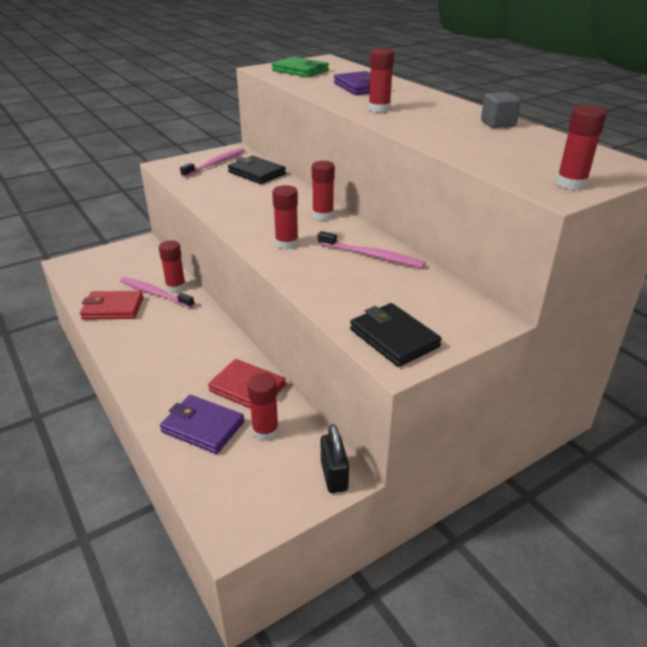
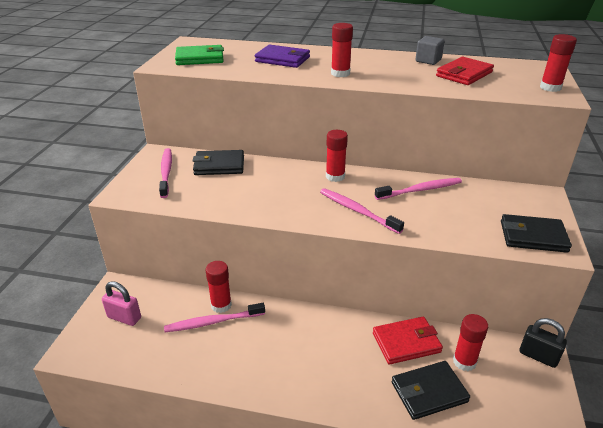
camera: 45 degrees left, 0 degrees up
(113, 308) = (199, 359): red wallet -> red wallet (464, 74)
(117, 262) = (124, 317): none -> pink padlock
(203, 427) = (429, 392): purple wallet -> black wallet
(287, 243) = (357, 211): red glue stick -> pink toothbrush

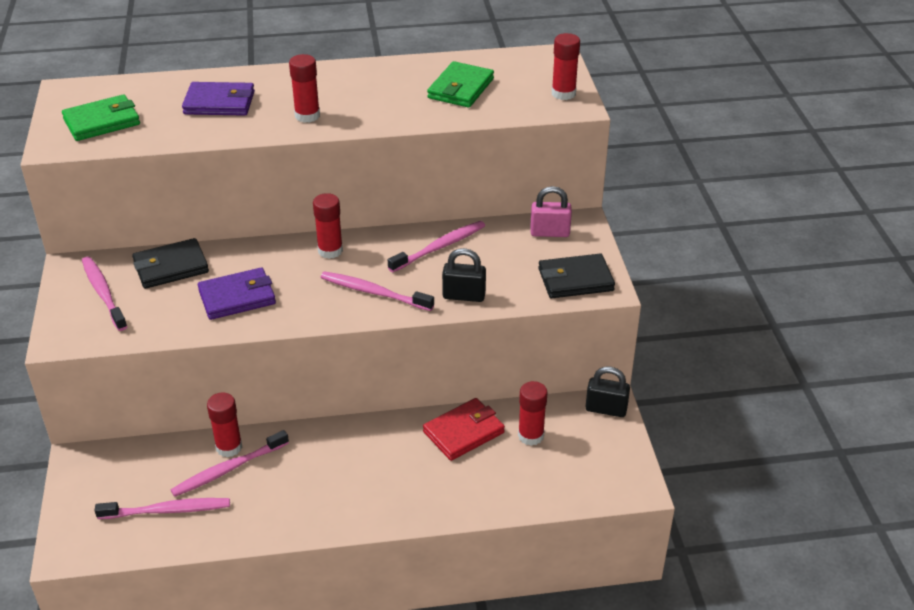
camera: 20 degrees left, 5 degrees up
(124, 317) = (111, 494): pink padlock -> pink padlock (550, 232)
(155, 342) = (168, 510): none -> pink toothbrush
(254, 193) = (237, 297): none -> purple wallet
(428, 60) = (411, 71): grey cube -> none
(429, 392) = (500, 477): black wallet -> none
(430, 228) = (464, 296): none -> black padlock
(464, 74) = (460, 88): red wallet -> green wallet

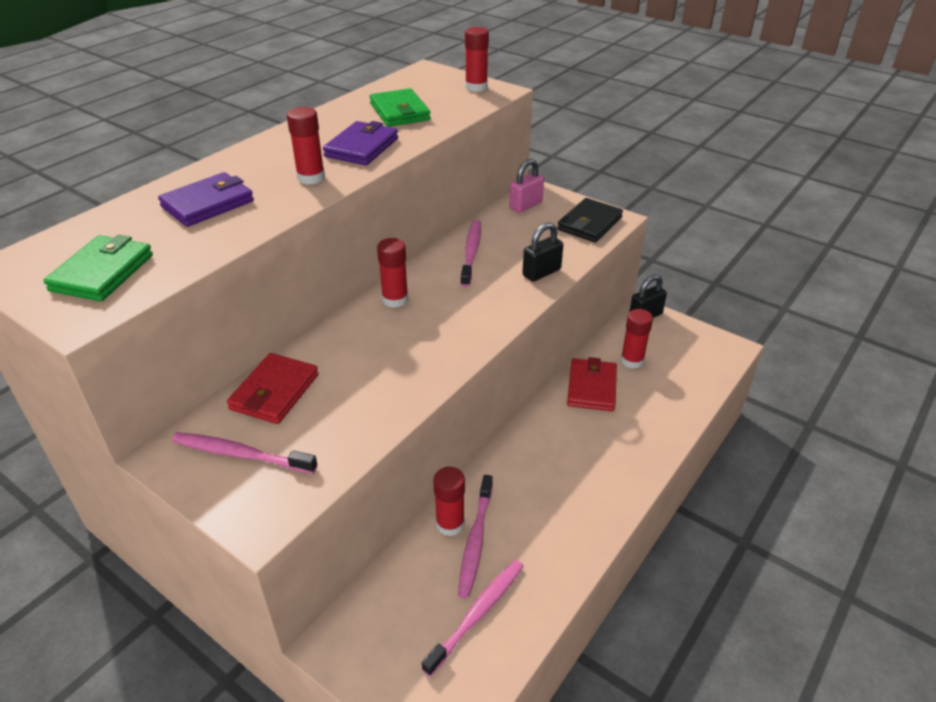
camera: 45 degrees left, 0 degrees up
(171, 267) = (274, 392): black wallet -> red wallet
(237, 297) = (377, 377): purple wallet -> purple wallet (362, 147)
(373, 292) = (477, 307): pink toothbrush -> none

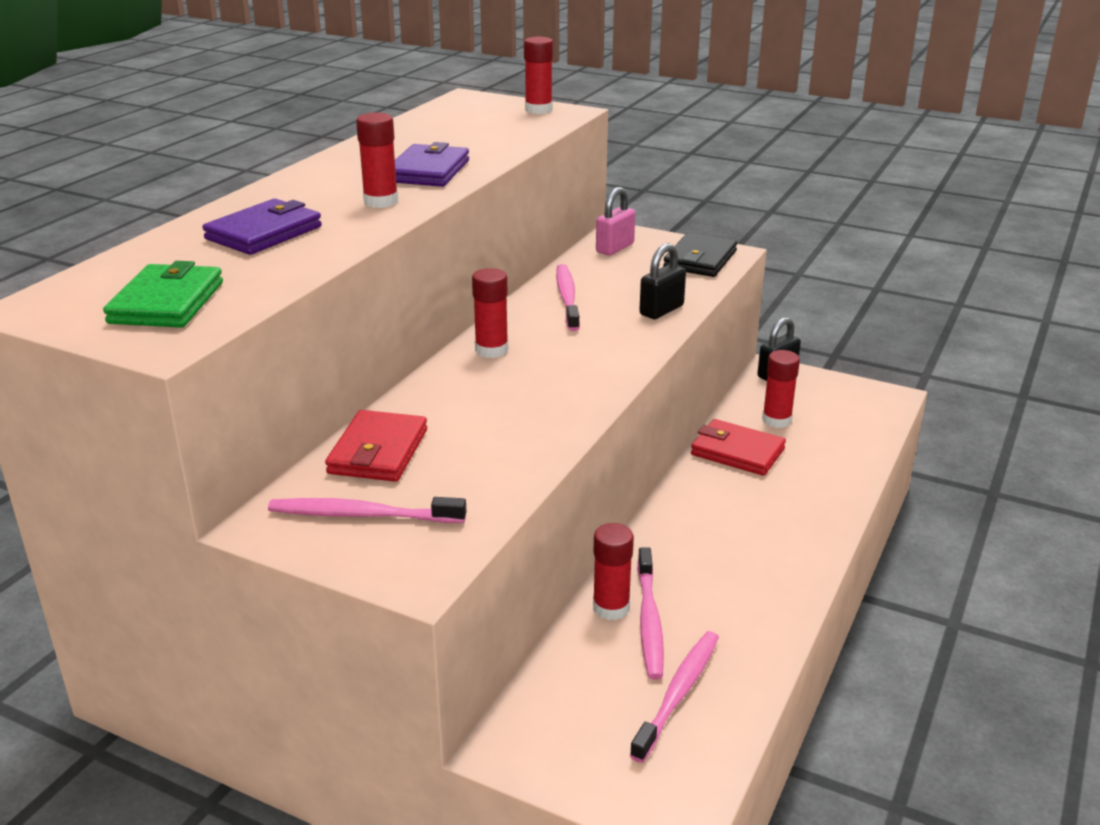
camera: 10 degrees left, 10 degrees down
(399, 112) = (456, 137): green wallet -> none
(592, 387) = (737, 452): red wallet -> red wallet turned 60 degrees counterclockwise

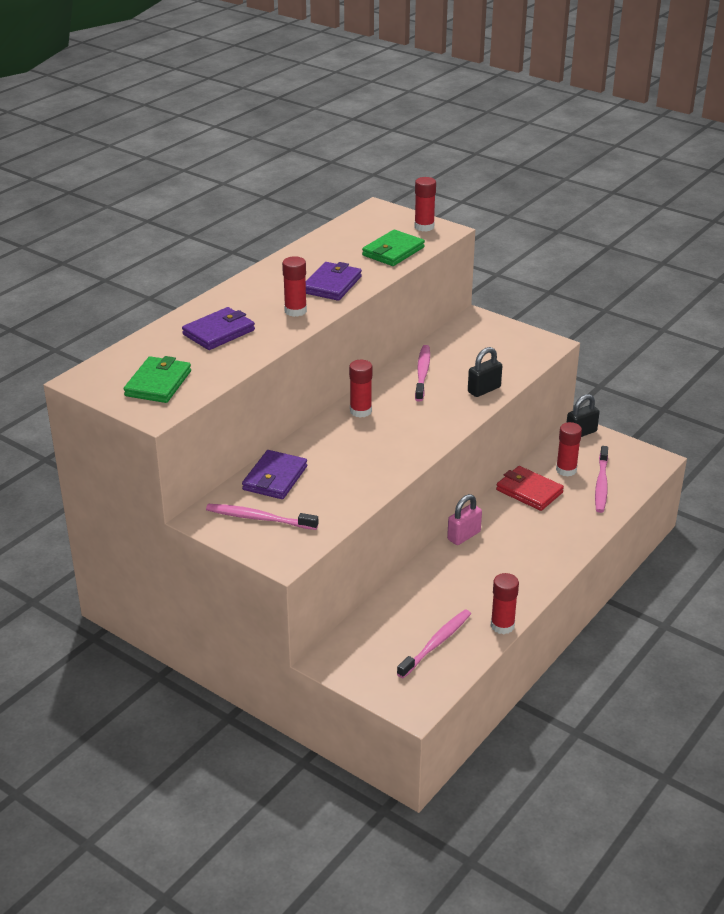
camera: 10 degrees right, 5 degrees up
(378, 451) = (275, 478): red wallet -> purple wallet
(505, 134) = (393, 251): none -> green wallet
(611, 608) = (411, 588): red glue stick -> red glue stick (502, 626)
(615, 248) = (469, 332): pink padlock -> pink padlock (464, 536)
(649, 621) = (432, 599): pink toothbrush -> pink toothbrush (601, 485)
(700, 260) = (527, 348): black wallet -> none

